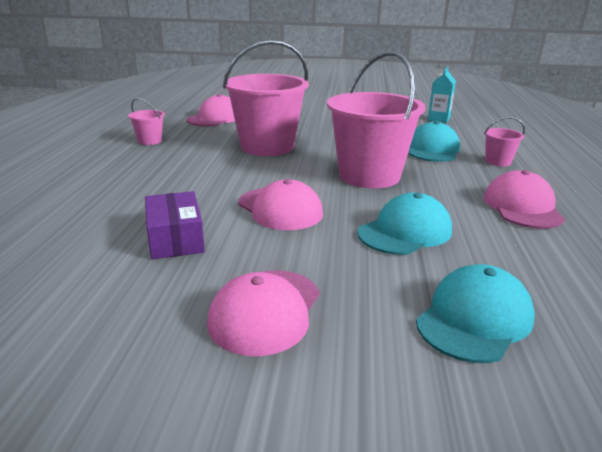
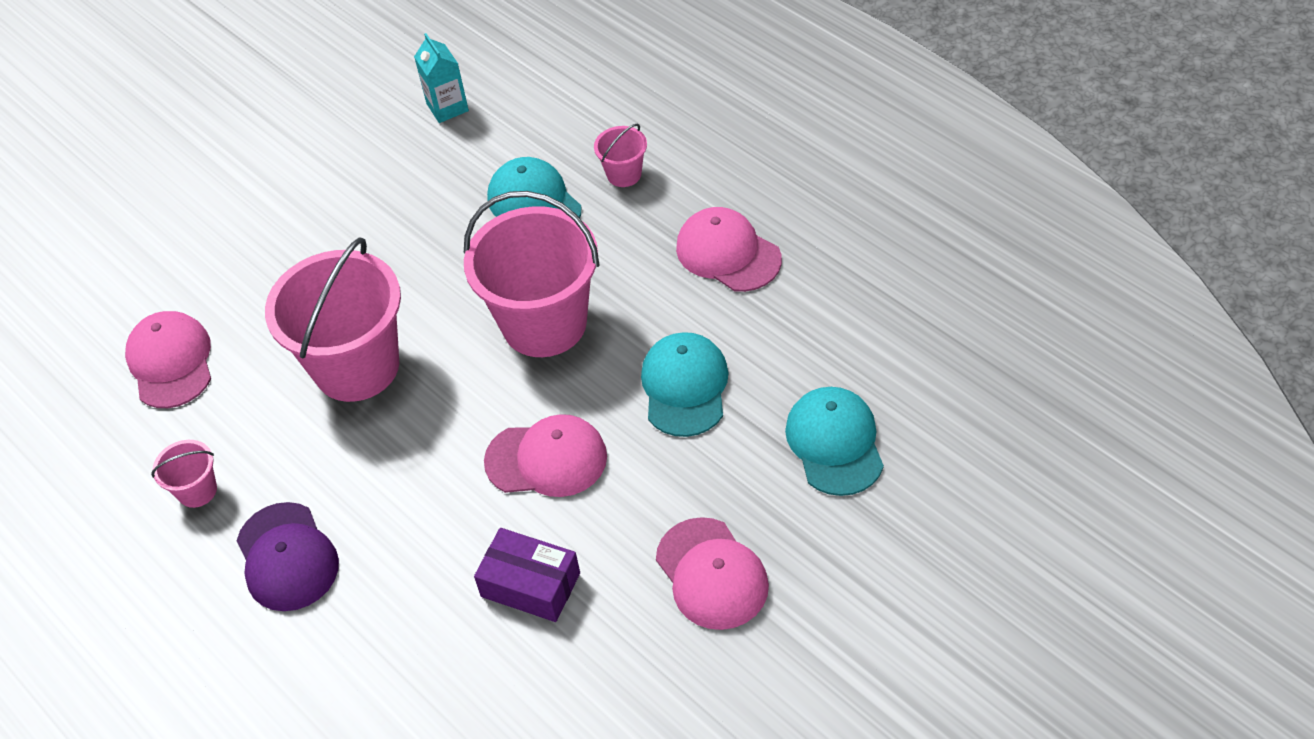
camera: 45 degrees left, 25 degrees up
(127, 169) = (287, 557): none -> purple cap

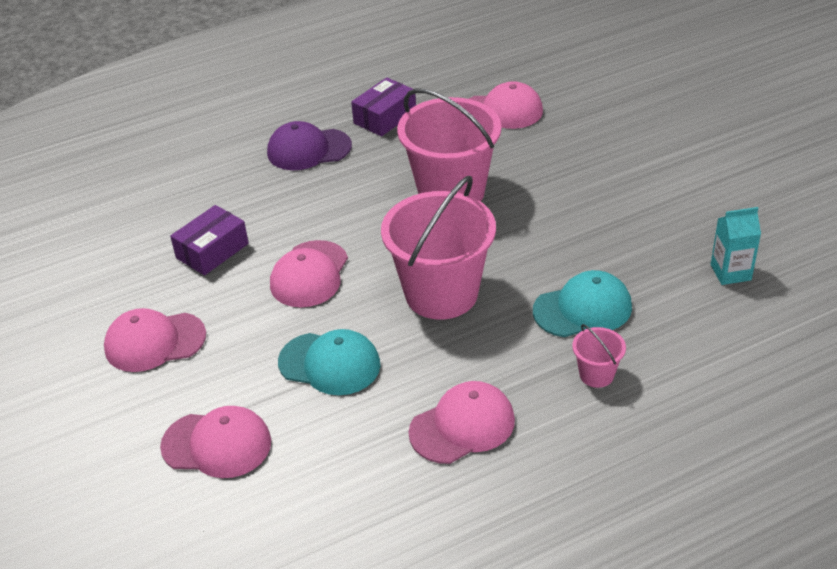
camera: 105 degrees right, 10 degrees down
(197, 490) = (385, 117): pink bucket -> purple box
(834, 443) = (217, 444): turquoise cap -> pink cap

